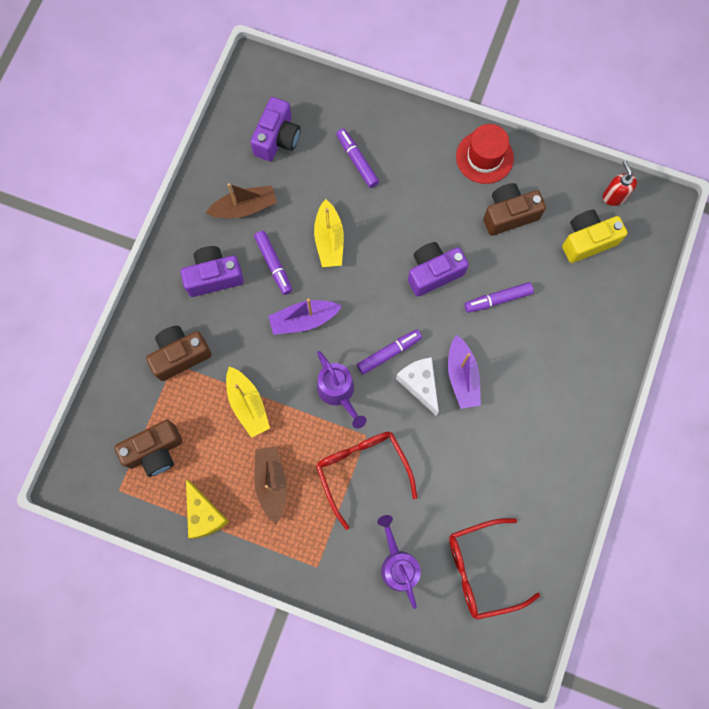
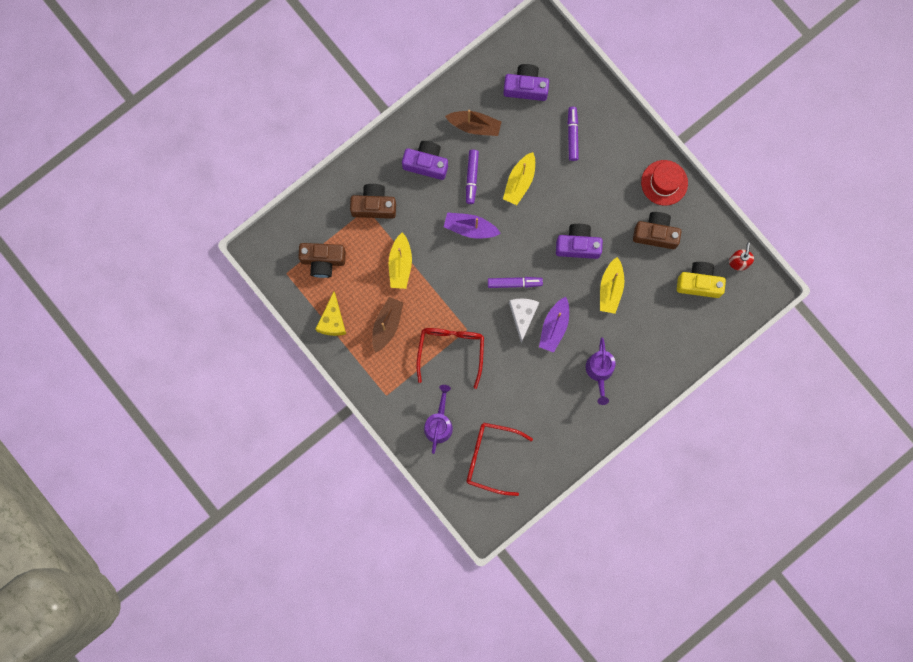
camera: 30 degrees right, 5 degrees up
(277, 138) = (526, 87): purple camera -> purple camera turned 135 degrees counterclockwise
(339, 393) = (465, 291): purple watering can -> purple watering can (599, 372)
(497, 299) = (611, 288): purple marker -> yellow boat

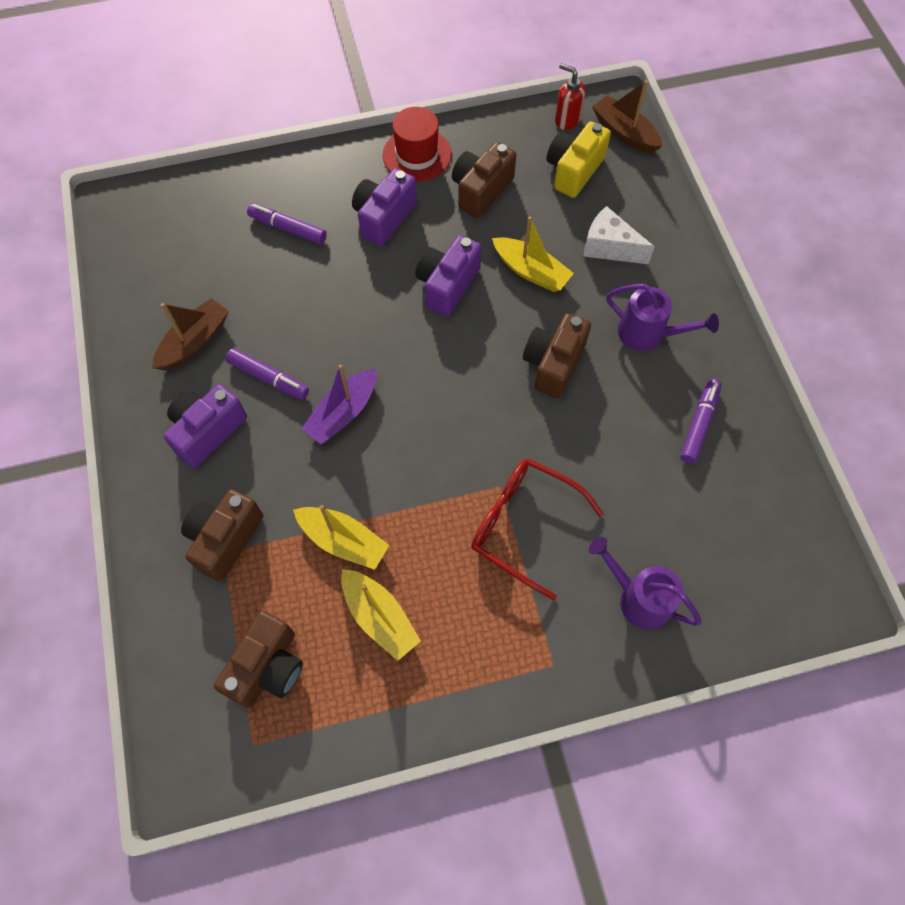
camera: 65 degrees left, 15 degrees down
(332, 320) = (380, 699): yellow cheese -> none
(387, 325) = (433, 608): brown boat -> brown boat (624, 132)
(491, 458) = (727, 541): red glasses -> none
(514, 283) = (460, 388): purple marker -> purple marker (699, 424)
(520, 181) = (313, 318): yellow boat -> yellow boat (379, 617)
(523, 316) = (516, 398): white cheese -> white cheese (609, 247)
(526, 87) = (184, 255): purple camera -> purple camera (384, 218)
(554, 327) = (553, 364): purple boat -> brown camera

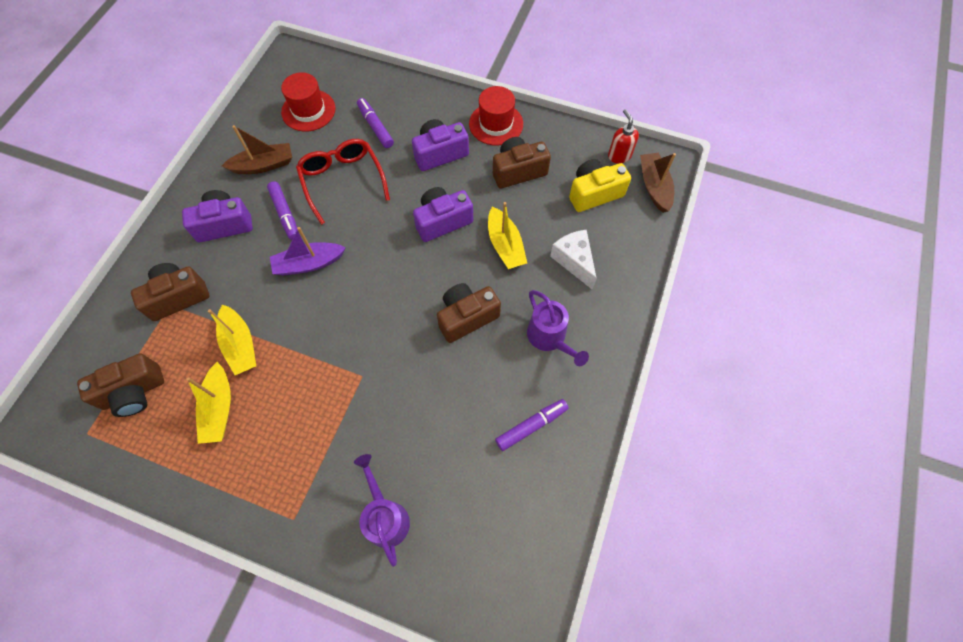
camera: 35 degrees right, 0 degrees up
(193, 253) = (308, 110): none -> red hat
(523, 525) = (354, 412): red glasses -> red glasses (342, 181)

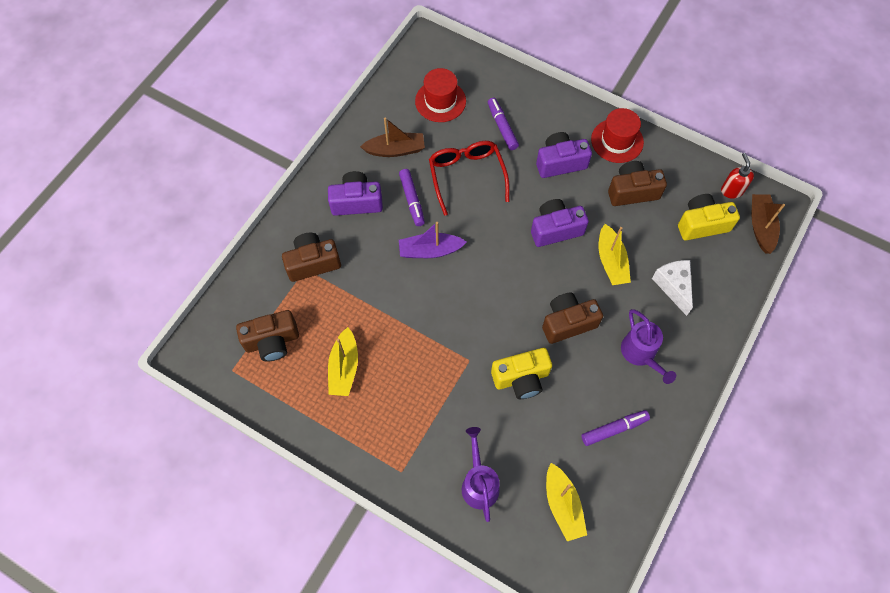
camera: 10 degrees right, 0 degrees up
(240, 345) = (365, 315): yellow boat -> yellow boat (563, 505)
(422, 386) = (521, 378): none -> yellow camera

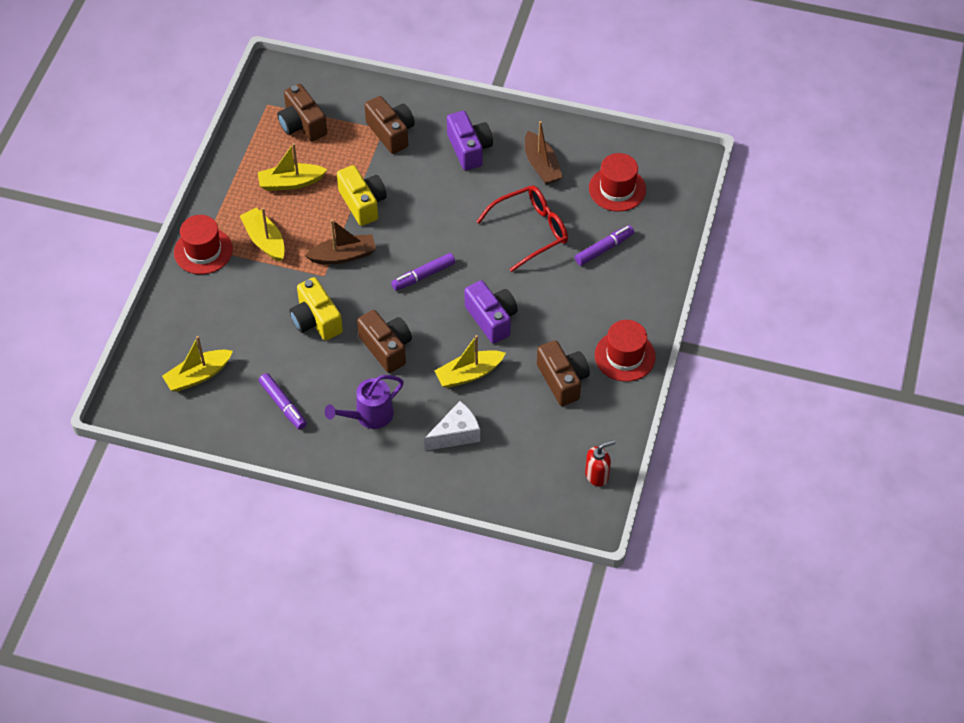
camera: 75 degrees right, 10 degrees down
(405, 471) = (203, 251): none -> red hat
(410, 407) = (264, 240): none -> yellow boat
(412, 200) = (486, 192): purple marker -> purple marker (423, 276)
(430, 251) = (433, 219): purple boat -> none
(479, 483) = (205, 307): purple watering can -> none
(560, 162) = (576, 308): purple camera -> none
(702, 224) = (542, 451): yellow camera -> yellow camera (362, 203)
(760, 226) = (558, 509): brown boat -> brown boat (343, 255)

